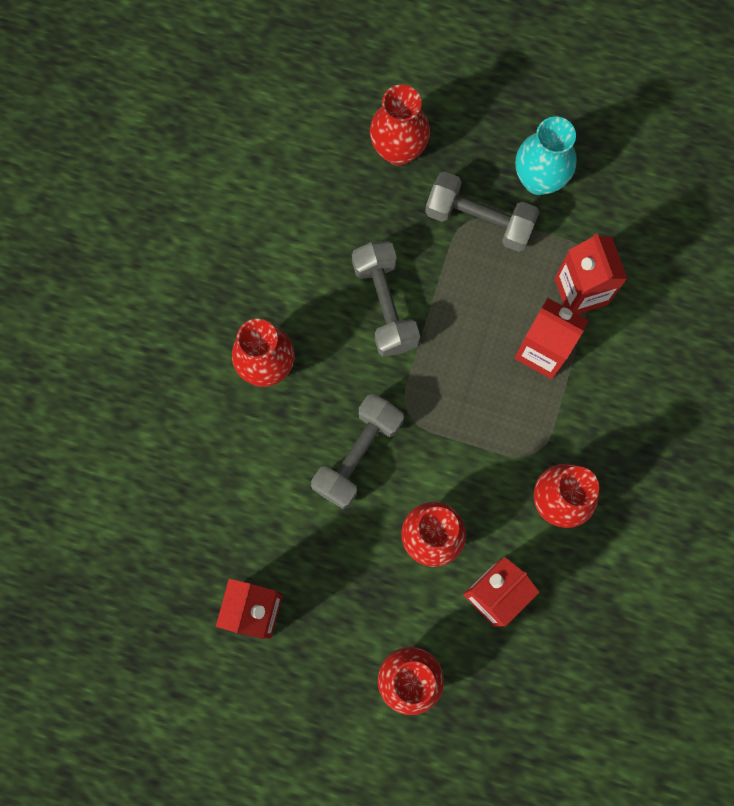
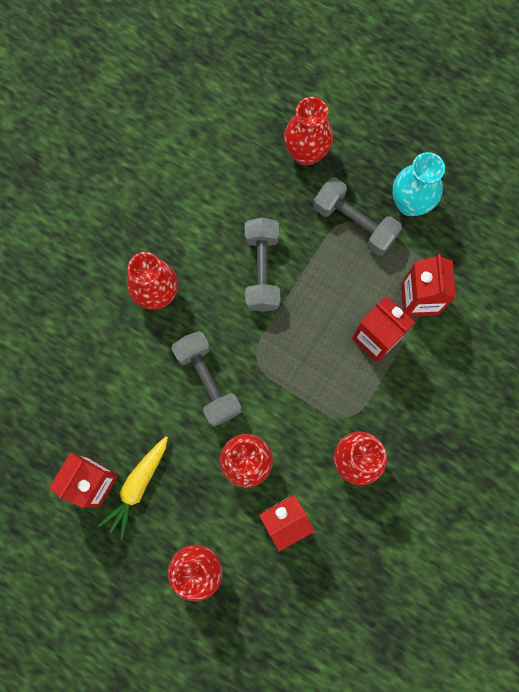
camera: 15 degrees right, 0 degrees up
(309, 601) = (137, 486): none -> yellow carrot
(357, 455) = (208, 381): grey dumbbell -> grey dumbbell turned 75 degrees counterclockwise

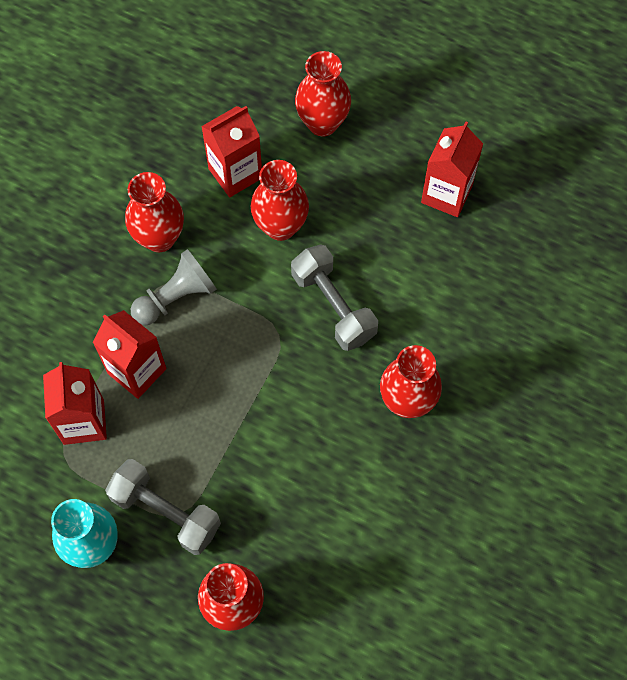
camera: 175 degrees right, 10 degrees down
(137, 486) = (398, 194): yellow carrot -> none
(262, 270) = (281, 441): grey dumbbell -> none
(342, 401) = (176, 297): none -> grey pawn

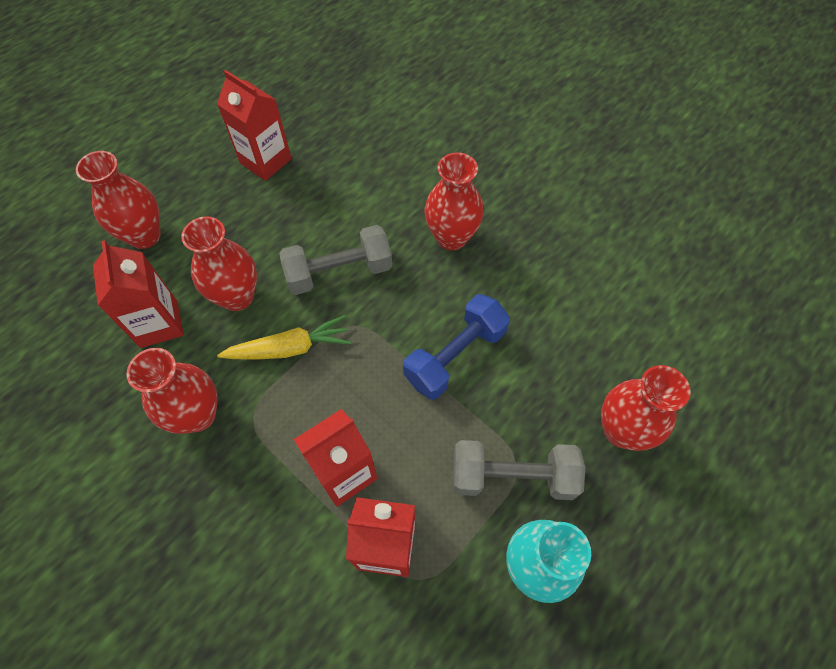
camera: 75 degrees left, 5 degrees down
(166, 512) = (512, 476): grey dumbbell -> grey dumbbell turned 45 degrees clockwise
(176, 297) = (274, 413): grey pawn -> none
(240, 289) = (289, 348): none -> yellow carrot
(271, 436) = (455, 356): none -> blue dumbbell

